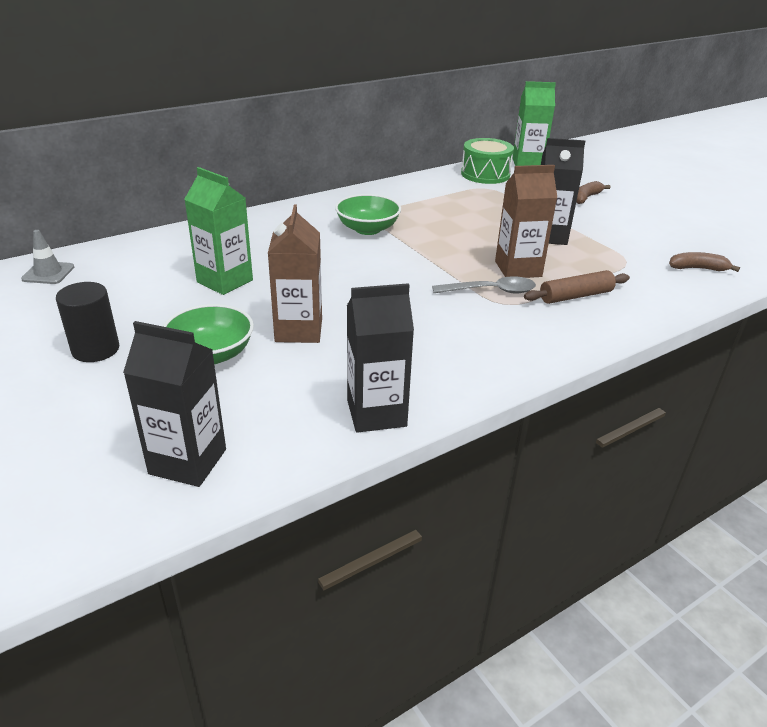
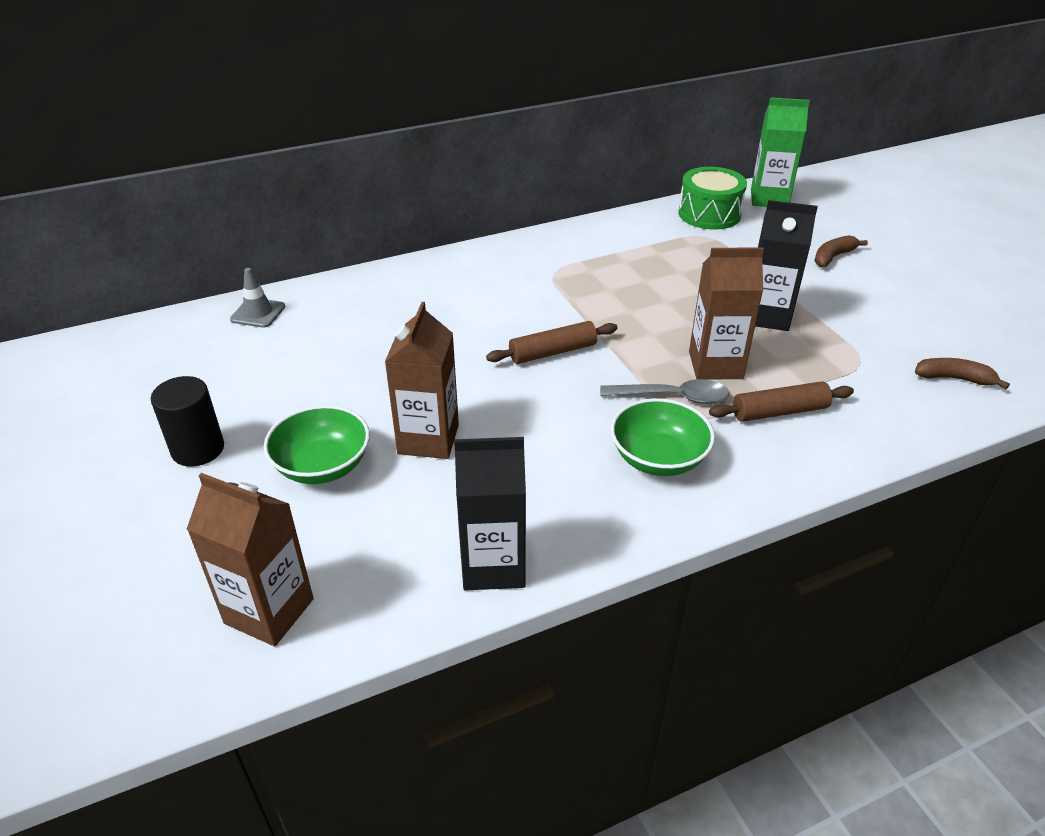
camera: 10 degrees right, 5 degrees up
(48, 273) = (165, 339): grey traffic cone -> grey traffic cone (258, 313)
(188, 461) = (269, 611): black carton -> brown carton
(225, 281) = (358, 362): green carton -> none
(367, 229) = (542, 294): green bowl -> green bowl (658, 458)
(387, 267) = (553, 352): none -> brown rolling pin

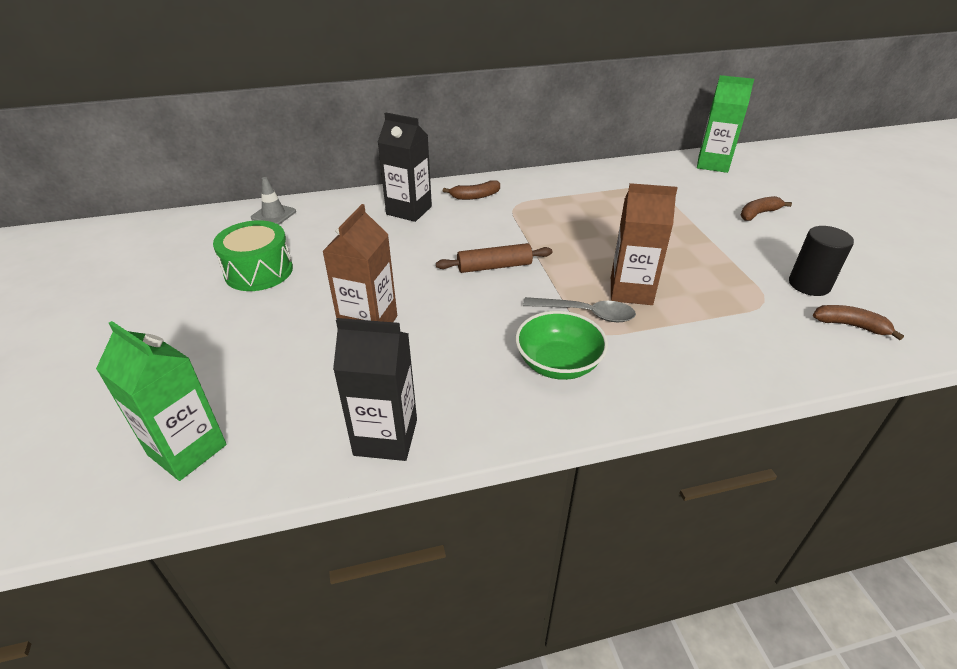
camera: 10 degrees right, 0 degrees up
(198, 449) = (187, 312): black cylinder -> black cylinder (809, 284)
(269, 611) = (187, 450): brown carton -> green carton
(322, 466) = (277, 336): green bowl -> none
(502, 265) = (475, 196): none -> brown banana
(709, 214) = (658, 172): green drum -> green drum (259, 271)
(767, 316) = (687, 256): black carton -> black carton (409, 210)
(779, 411) = (678, 336): brown rolling pin -> none

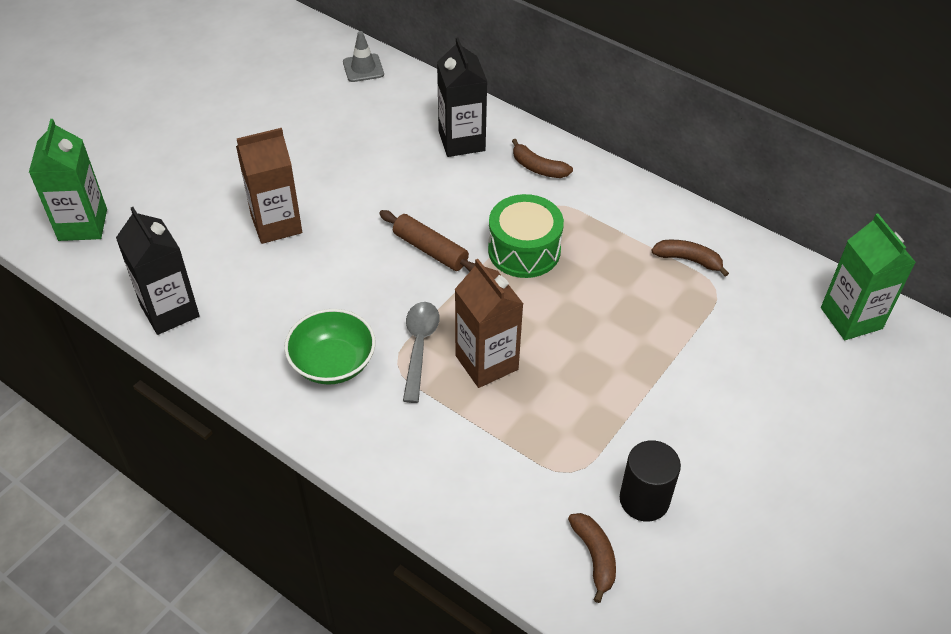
camera: 50 degrees right, 10 degrees up
(259, 271) = (281, 119): green drum -> green drum (524, 250)
(585, 313) = (419, 347): grey spoon -> grey spoon turned 150 degrees counterclockwise
(758, 214) = (764, 406): brown banana -> brown banana (688, 260)

